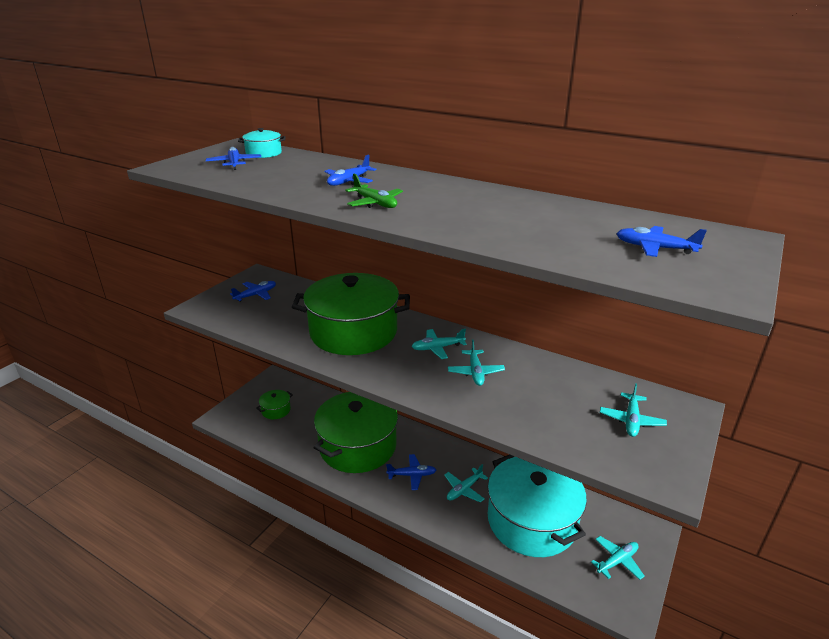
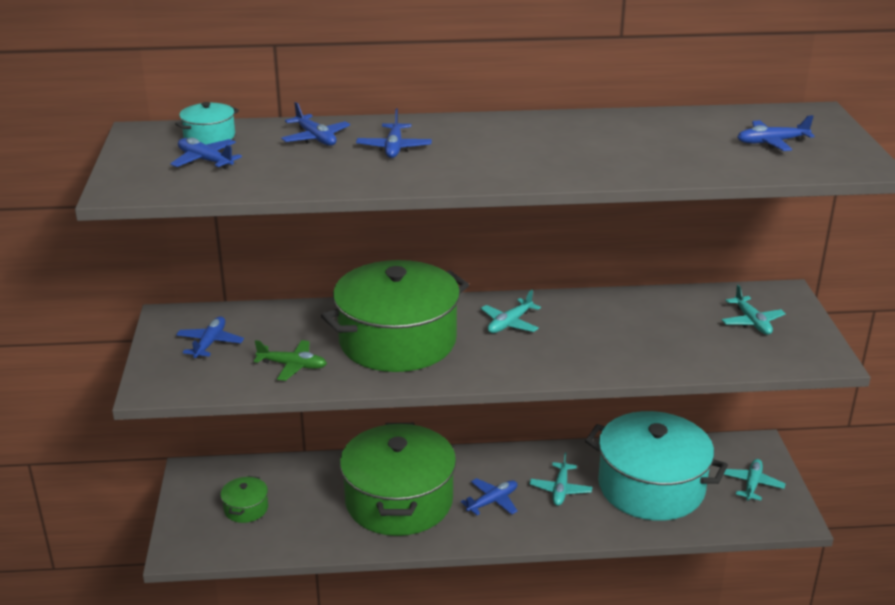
camera: 35 degrees left, 0 degrees up
(316, 166) = (315, 138): none -> blue plane
(375, 203) = (472, 166): green plane -> green plane (293, 366)
(475, 372) = (576, 333): turquoise plane -> none

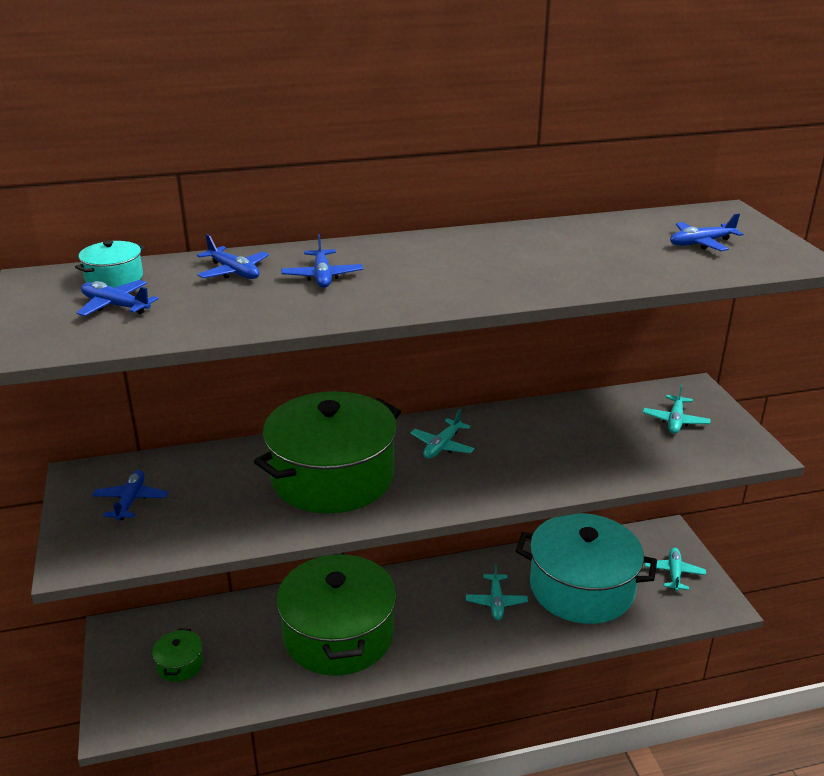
camera: 10 degrees left, 0 degrees up
(293, 366) = (227, 517): green plane -> none
(492, 501) = (433, 623): blue plane -> none
(752, 322) = (675, 421): turquoise plane -> turquoise plane turned 45 degrees clockwise

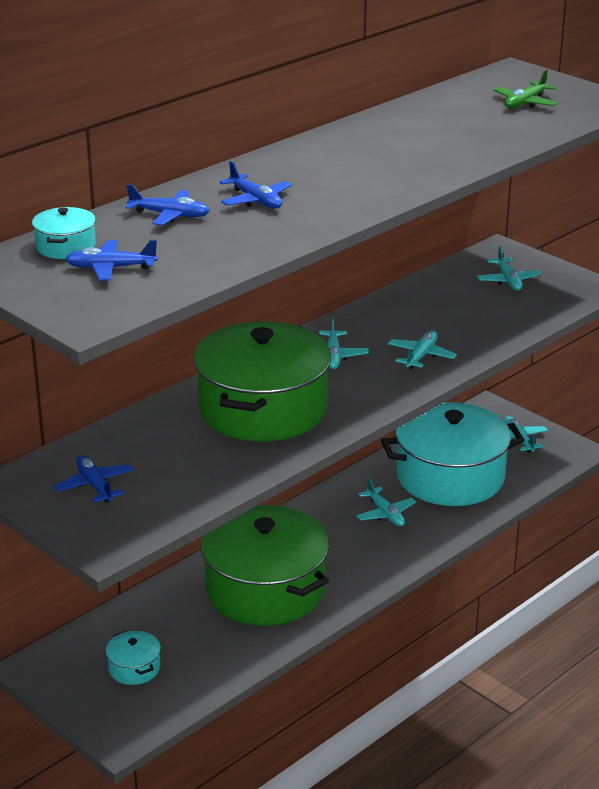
camera: 30 degrees left, 0 degrees up
(180, 664) = (134, 668): green pot -> turquoise pot
(521, 471) = (421, 356): none -> turquoise plane
(701, 243) = (525, 103): blue plane -> green plane

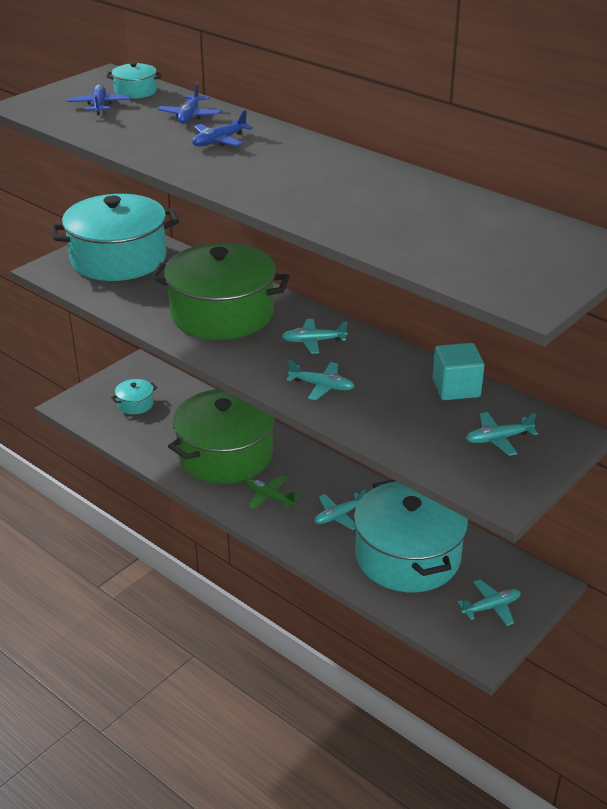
camera: 85 degrees right, 5 degrees up
(95, 485) = (118, 259): blue plane -> turquoise pot
(427, 291) = (456, 388): none -> turquoise cube
(525, 103) = (499, 251): green plane -> green plane (269, 497)

